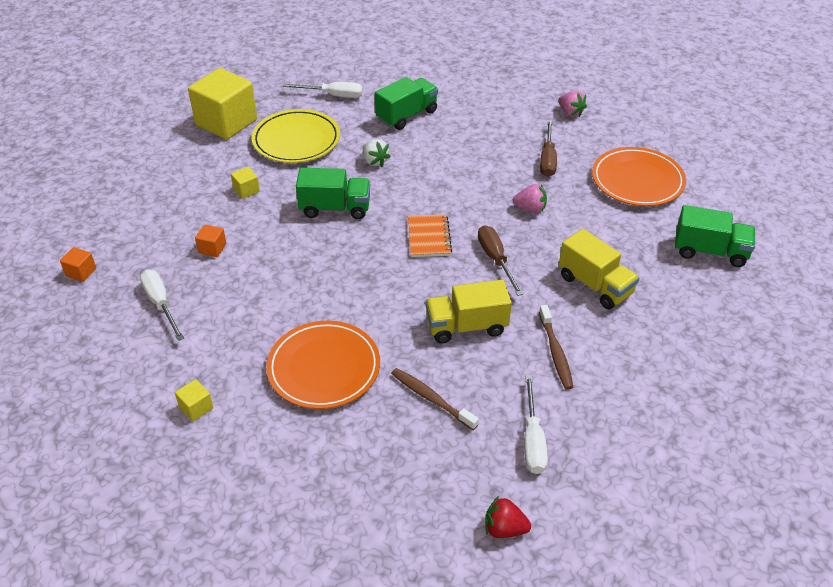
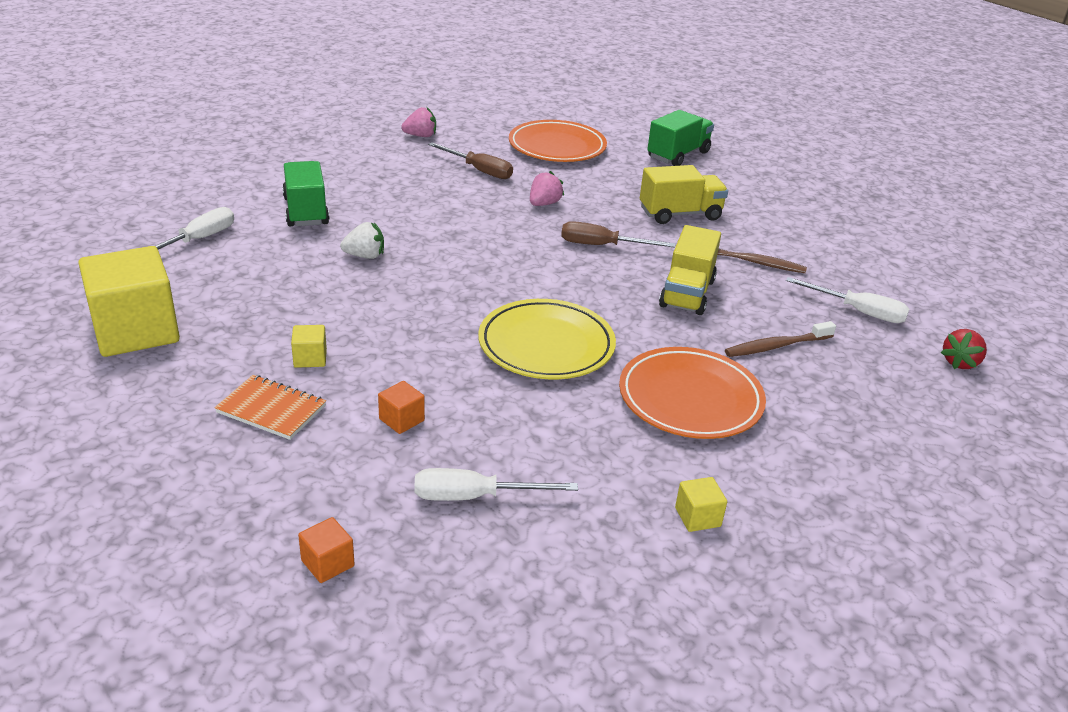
camera: 65 degrees left, 10 degrees down
(296, 140) = (254, 292): yellow plate -> yellow plate (546, 345)
(335, 208) = (421, 307): green truck -> none
(429, 237) = (533, 268): orange notebook -> orange notebook (271, 409)

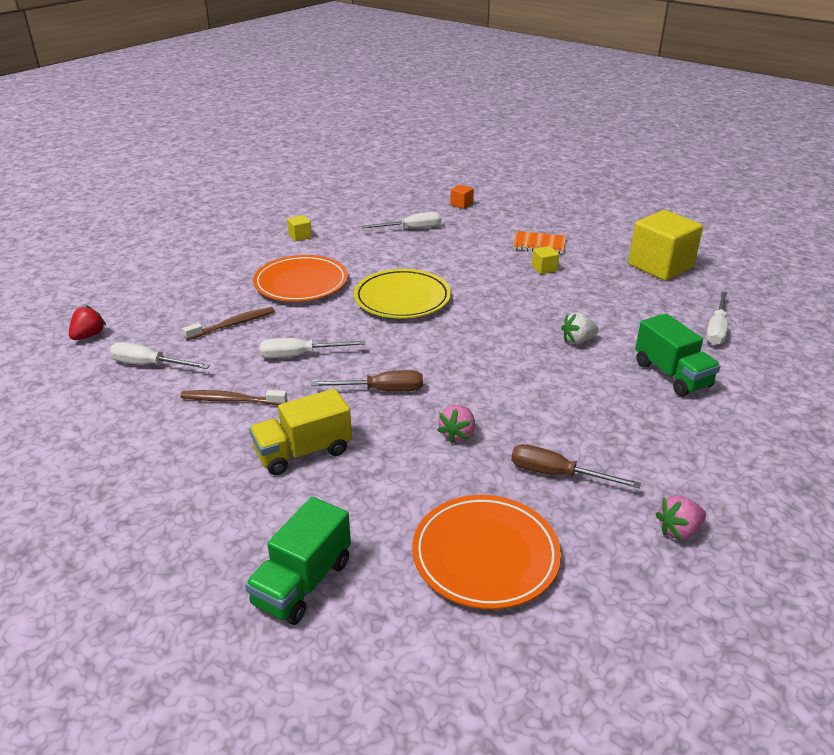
camera: 170 degrees right, 0 degrees up
(401, 420) = (467, 250): orange cube -> none
(687, 293) = (300, 355): yellow truck -> white screwdriver

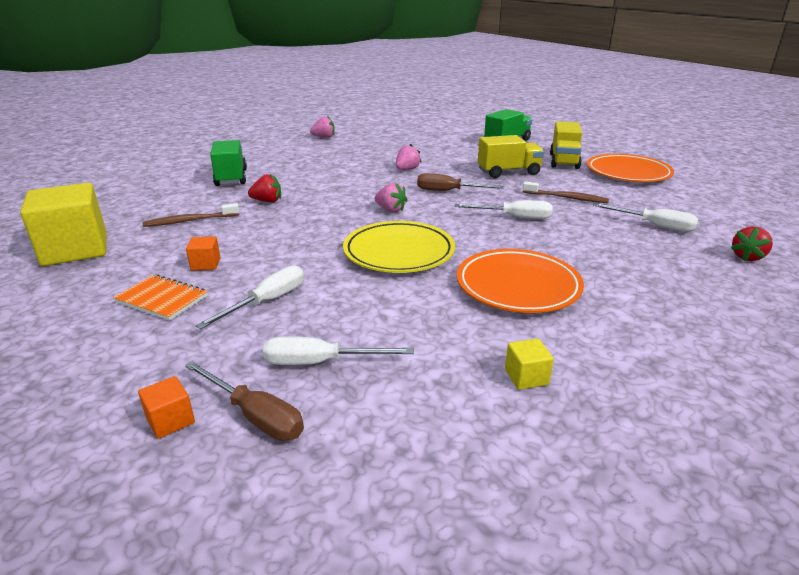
camera: 165 degrees left, 5 degrees down
(204, 508) = (564, 161): none -> yellow truck
(233, 324) = (589, 249): brown toothbrush -> brown toothbrush (190, 221)
(436, 347) = (390, 210): none -> pink strawberry
(485, 555) = (420, 140): orange plate -> orange plate (628, 173)
(544, 268) = (205, 264): yellow cube -> orange cube
(557, 474) = (362, 153): brown screwdriver -> brown screwdriver (255, 416)
(578, 340) = (267, 201): white strawberry -> red strawberry
(716, 330) = (146, 195): white screwdriver -> white screwdriver (267, 301)

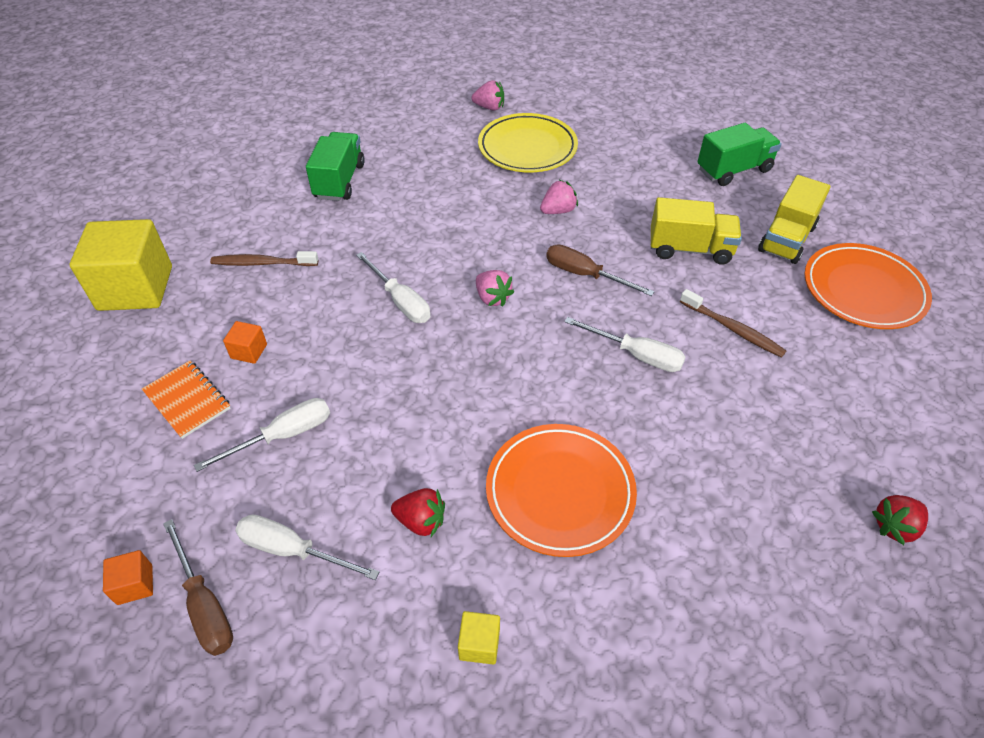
camera: 20 degrees right, 20 degrees up
(267, 201) = (359, 243): red strawberry -> red strawberry (421, 521)
(399, 252) = (459, 387): yellow plate -> yellow plate (527, 148)
(654, 226) = (813, 424): white screwdriver -> white screwdriver (400, 301)

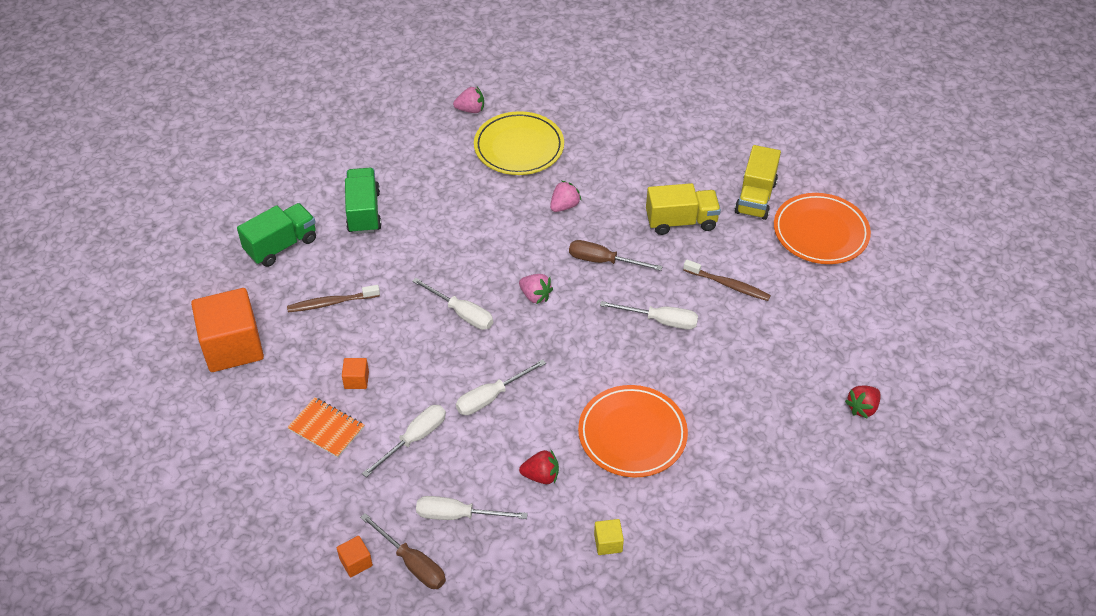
camera: 15 degrees left, 0 degrees up
(135, 288) = (233, 346): yellow cube -> orange cube
(396, 404) = (491, 397): none -> white screwdriver
(734, 170) = (701, 139): green truck -> green truck (281, 245)

